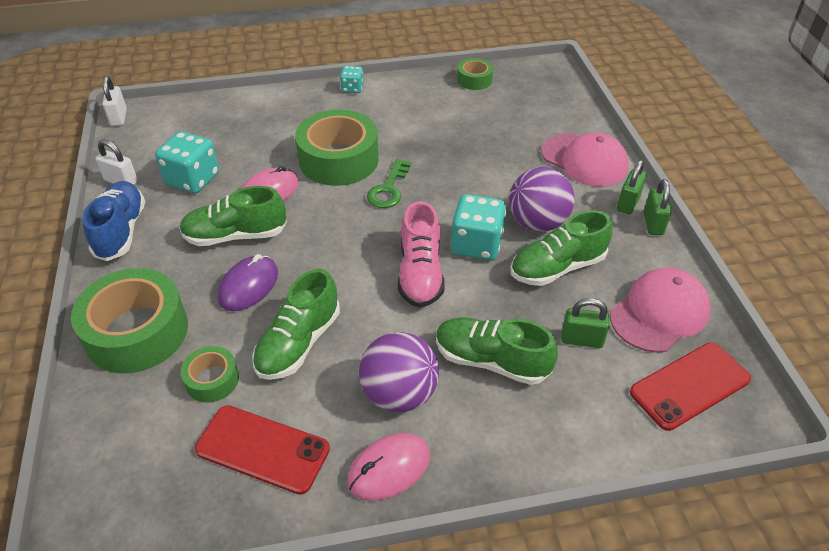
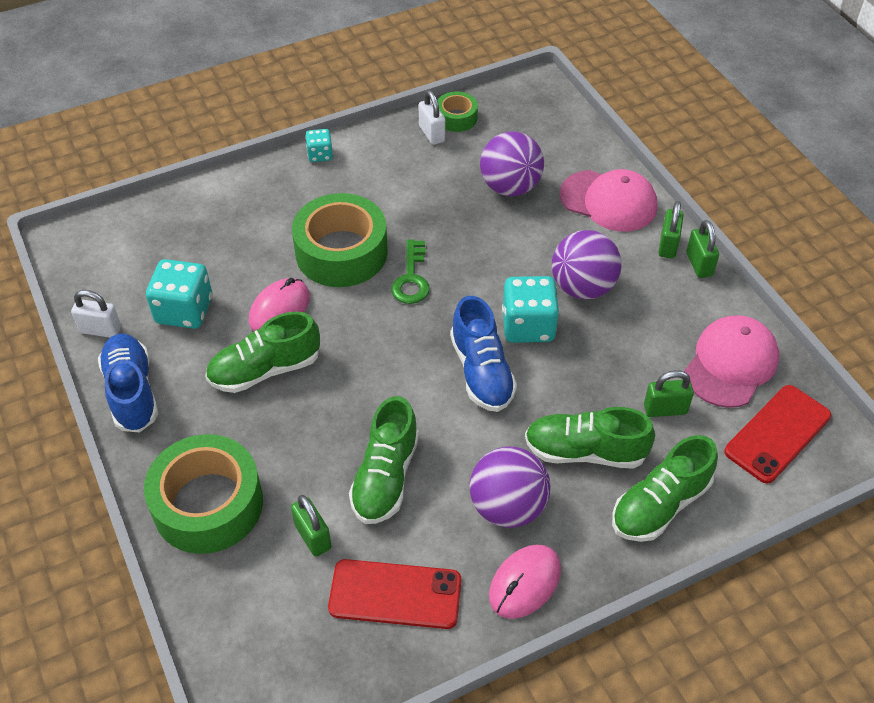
camera: 15 degrees left, 5 degrees up
(119, 118) = (55, 246): white padlock -> white padlock (432, 134)
(212, 380) = (313, 537): green tape -> green padlock
(248, 286) = (305, 425): purple mouse -> none
(420, 273) = (481, 371): pink shoe -> blue shoe
(501, 136) = (510, 187): none -> purple ball
(557, 267) = (618, 335): green shoe -> green shoe (660, 505)

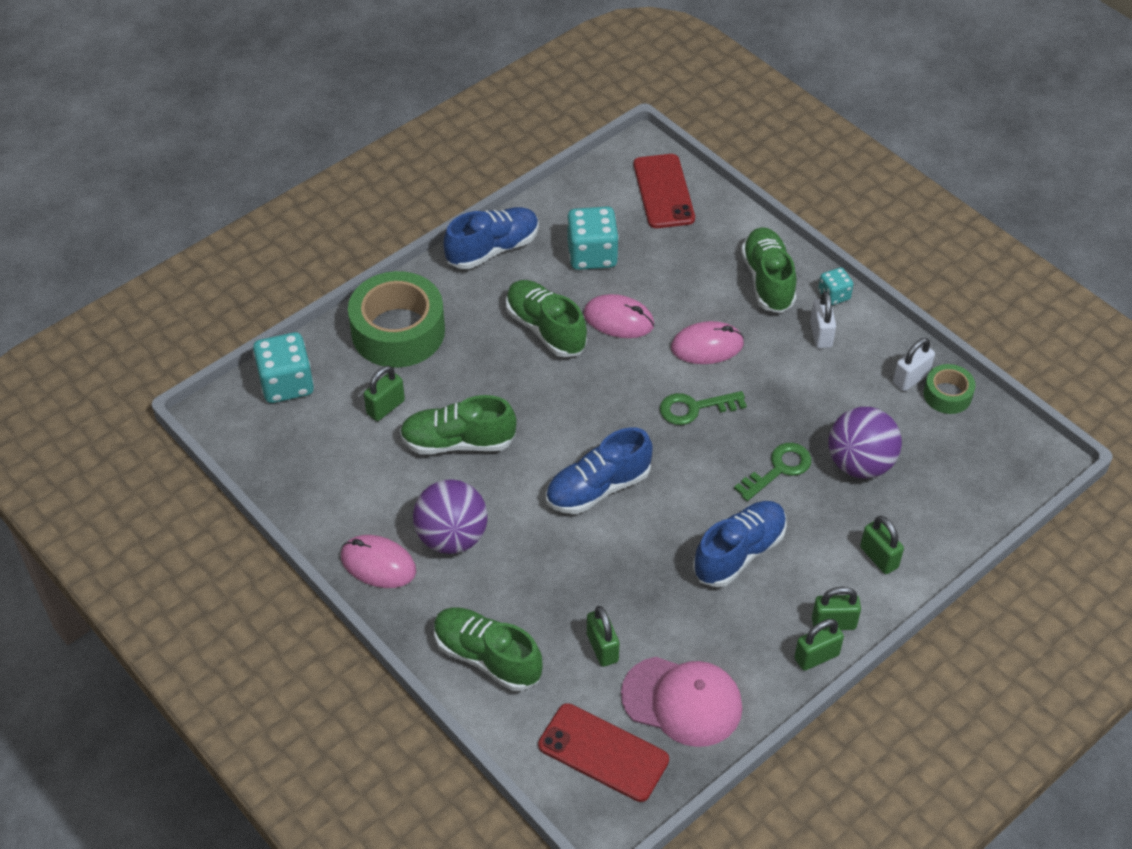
camera: 75 degrees right, 0 degrees up
(100, 330) = (550, 208): white padlock -> white padlock (820, 334)
(341, 252) = (707, 346): green tape -> pink mouse
(395, 594) = (345, 475): red phone -> red phone (663, 191)
(500, 239) = (778, 469): none -> green key
(528, 326) = (669, 515): turquoise dice -> turquoise dice (286, 384)
(582, 287) = (739, 553): purple ball -> blue shoe
(585, 451) = (530, 587): green shoe -> green shoe (767, 280)
(608, 201) = (879, 557): pink cap -> green padlock

